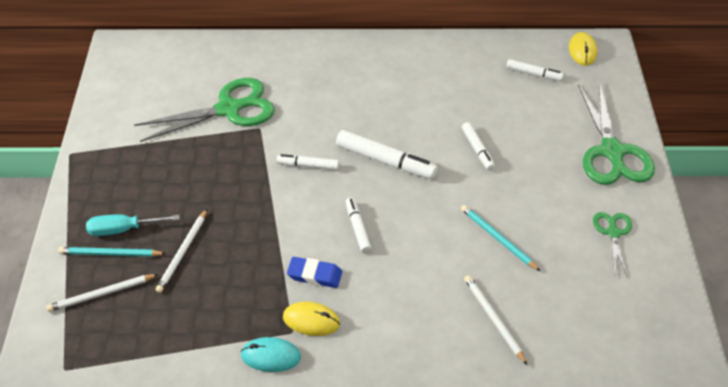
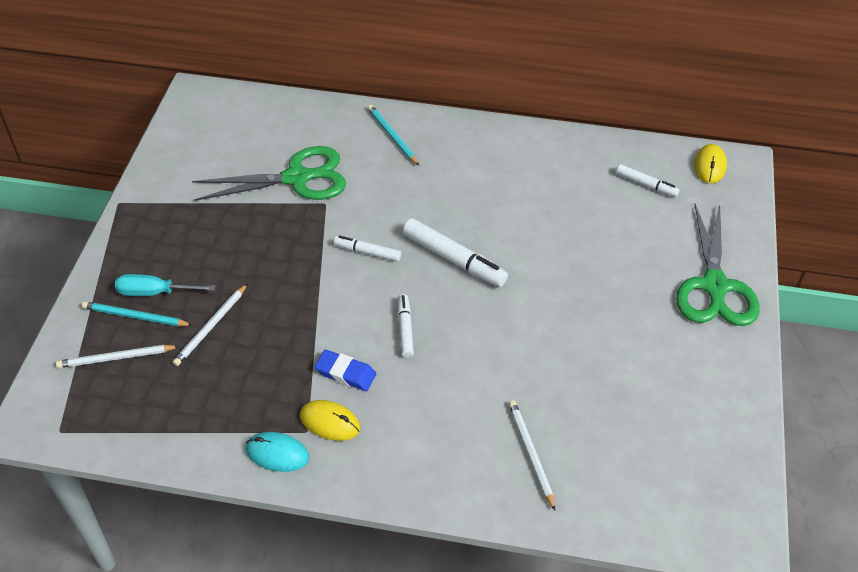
camera: 10 degrees right, 0 degrees up
(477, 149) = (560, 261): white marker -> none
(497, 238) = (558, 364): turquoise pencil -> turquoise pencil (392, 136)
(613, 233) = (692, 379): green scissors -> none

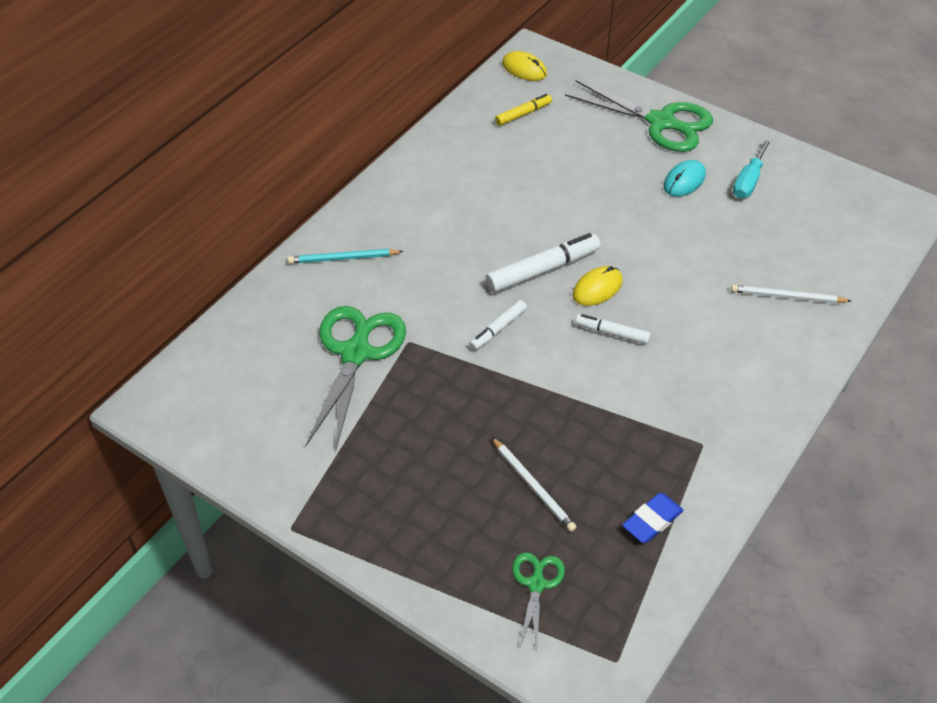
camera: 65 degrees left, 0 degrees up
(116, 358) = (536, 584): white pencil -> green scissors
(135, 316) = (484, 552): turquoise pencil -> none
(155, 292) = (457, 525): turquoise screwdriver -> turquoise screwdriver (749, 180)
(277, 453) = (720, 474): turquoise mouse -> turquoise mouse (684, 181)
(330, 422) = (699, 423): yellow mouse -> yellow mouse (597, 288)
(345, 373) = (645, 393): blue eraser -> blue eraser (652, 521)
(646, 185) = (523, 114): white marker -> yellow marker

